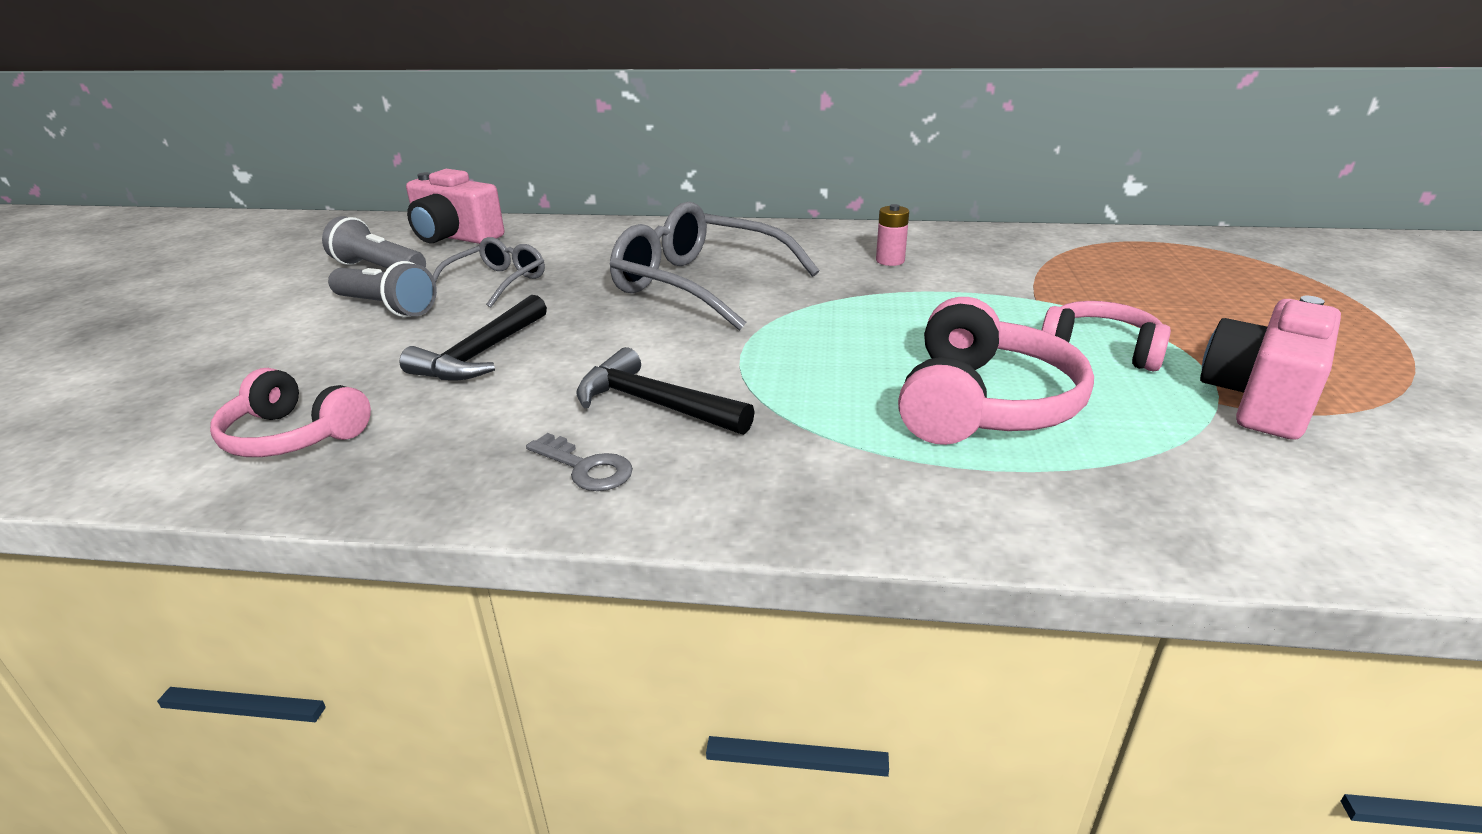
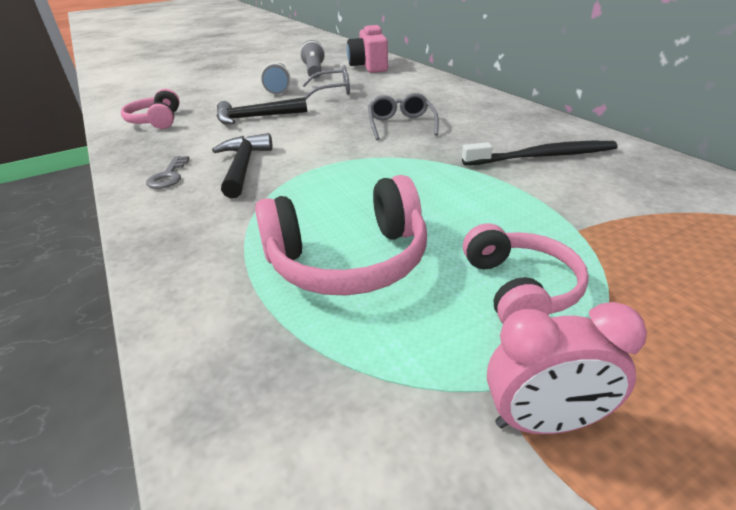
camera: 55 degrees right, 5 degrees up
(699, 284) = (401, 124): grey glasses -> grey glasses, size x0.56
(890, 261) = (542, 156): pink battery -> black toothbrush
(1260, 399) = (544, 422): pink camera -> pink clock

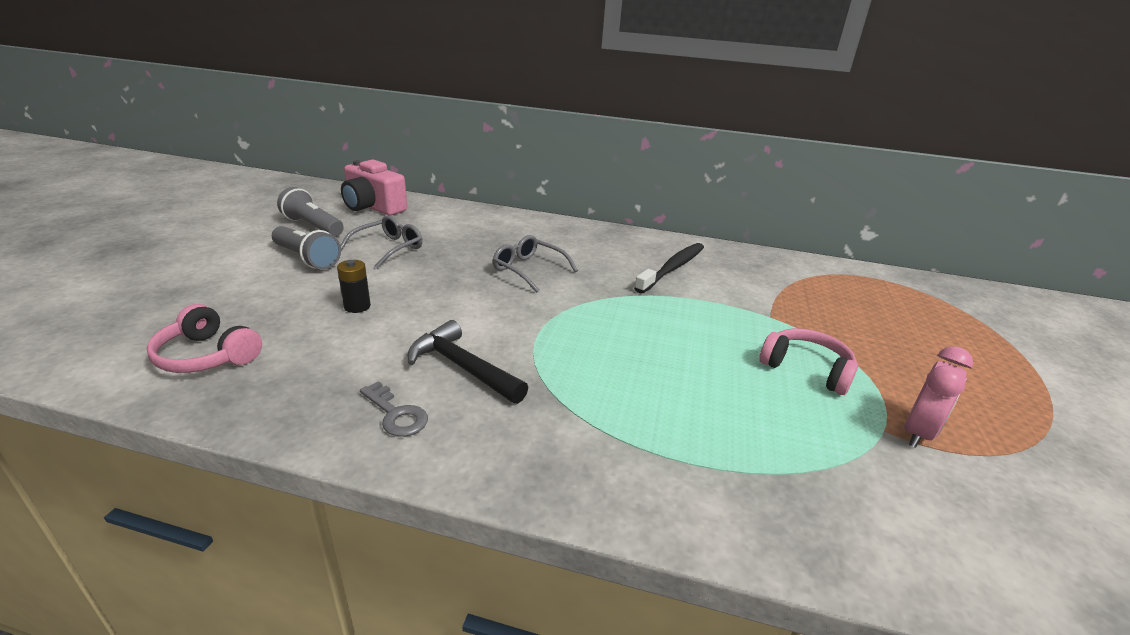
camera: 50 degrees left, 5 degrees down
(255, 117) = (357, 306): black hammer -> black battery
(348, 260) = (702, 404): pink headphones -> none

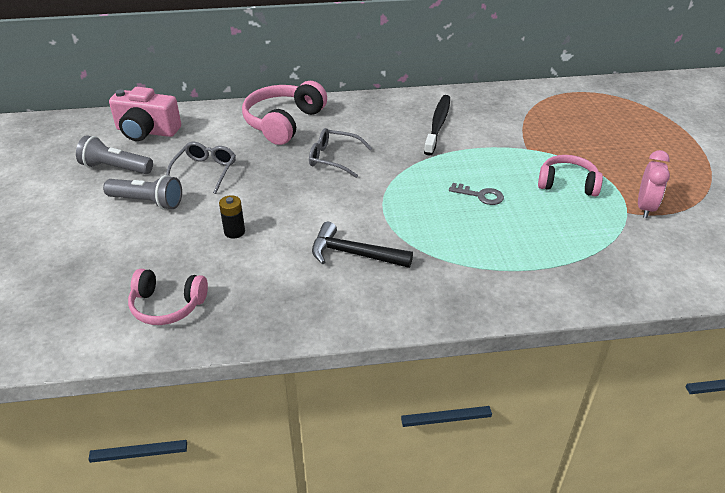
camera: 20 degrees left, 10 degrees up
(396, 414) = (340, 300): grey key -> grey key (480, 195)
(506, 229) = (283, 122): none -> pink headphones

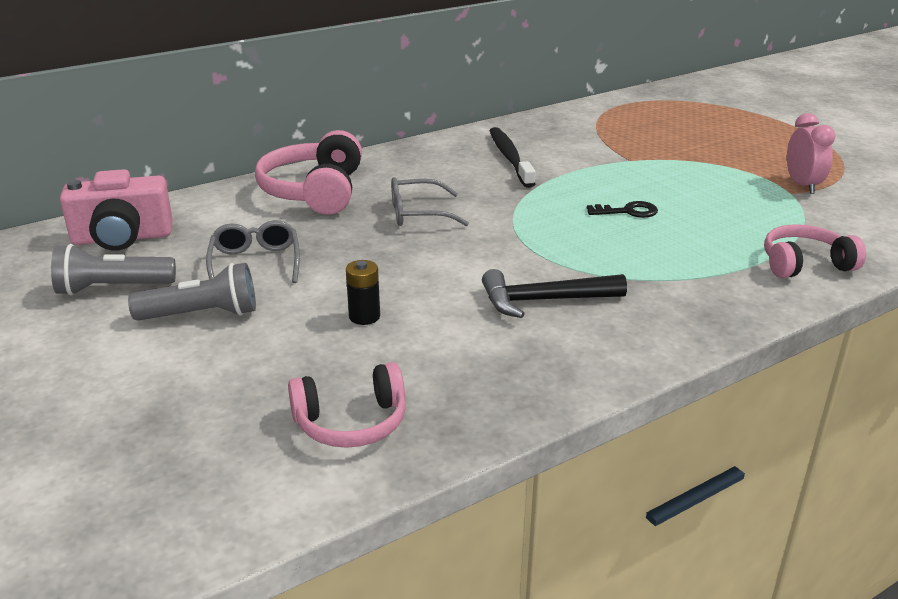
camera: 25 degrees left, 10 degrees down
(480, 195) = (627, 211): grey key -> black key
(567, 184) = (706, 182): pink headphones -> pink headphones (804, 264)

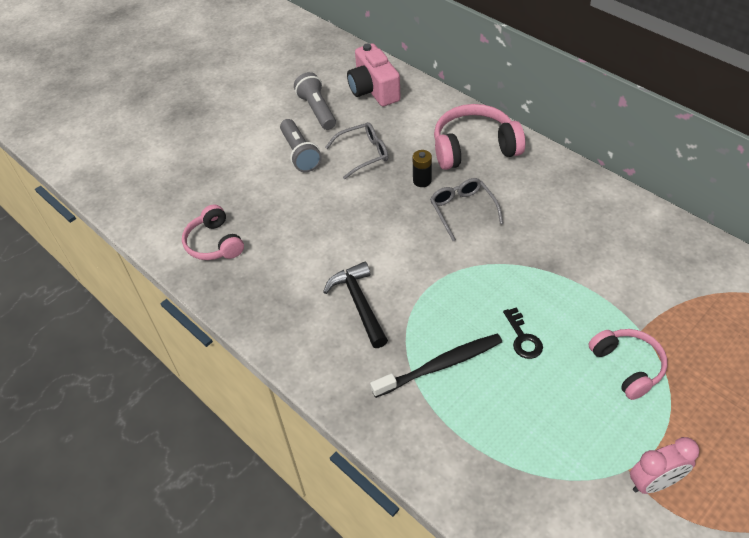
camera: 80 degrees right, 20 degrees up
(364, 316) = (315, 220): black battery -> black battery (422, 181)
(510, 158) = (596, 242): black toothbrush -> black toothbrush (440, 366)
(804, 264) = (472, 474): pink headphones -> pink headphones (627, 366)

